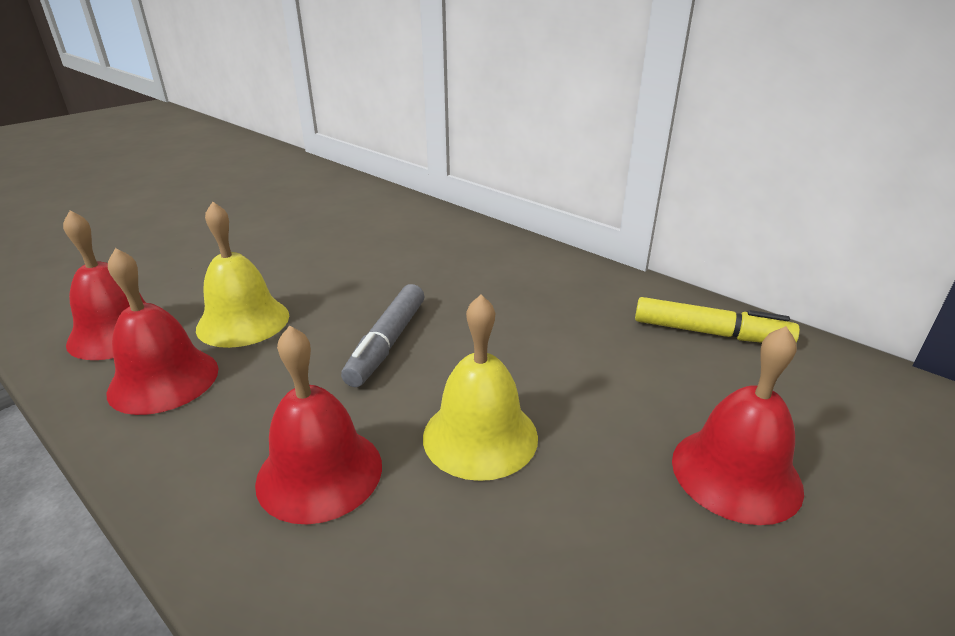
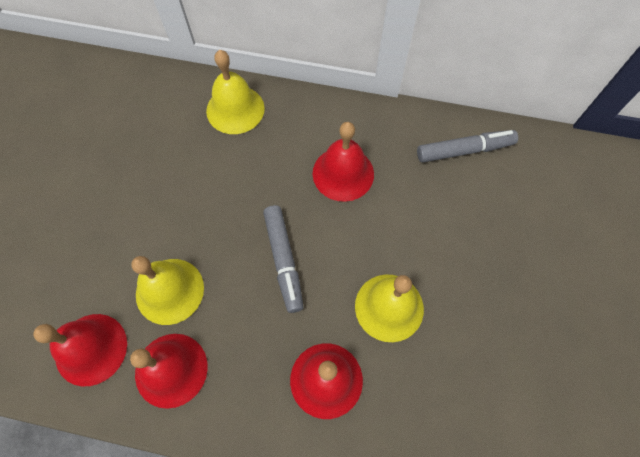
camera: 30 degrees left, 35 degrees up
(451, 232) = (235, 109): none -> yellow bell
(710, 333) = (464, 150): yellow marker -> grey marker
(736, 473) = (519, 263): red bell -> red bell (343, 173)

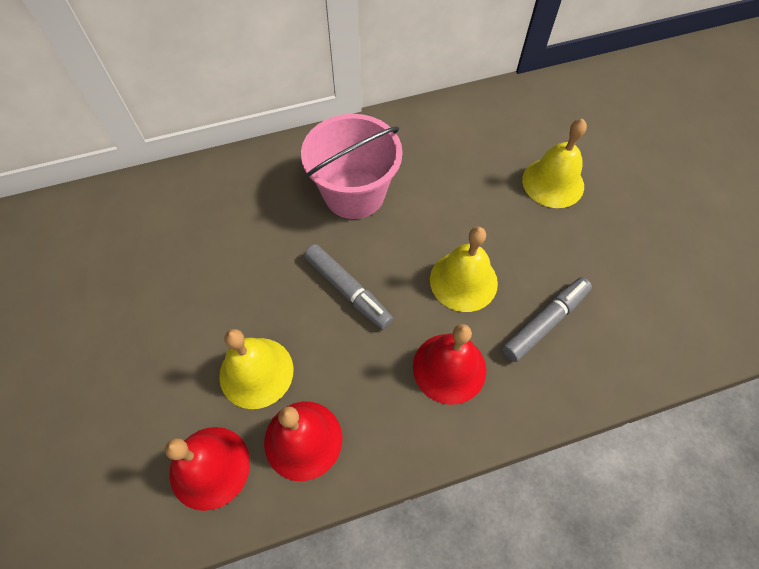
camera: 30 degrees left, 5 degrees down
(235, 109) = (218, 185): yellow bell -> yellow bell (553, 182)
(343, 173) = (354, 193): red bell -> pink bucket
(464, 150) = (445, 128): grey marker -> grey marker (545, 322)

